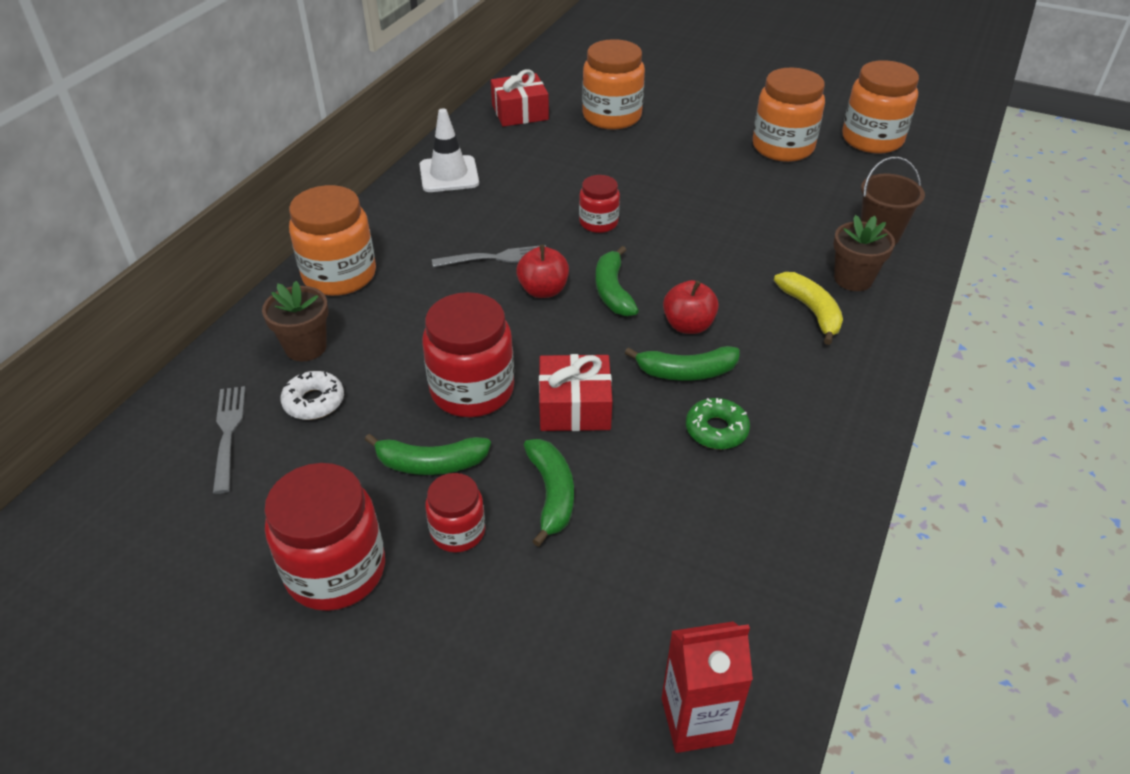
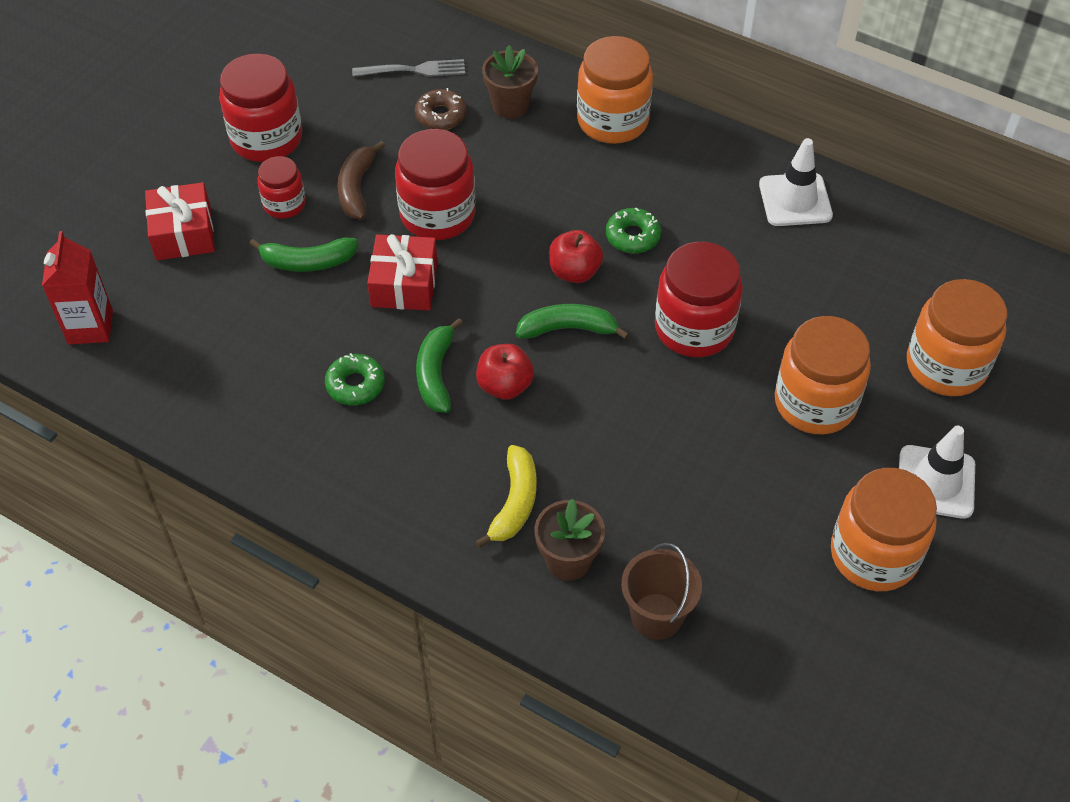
camera: 95 degrees right, 10 degrees up
(314, 402) = (441, 115): white donut -> brown donut
(430, 463) = (357, 188): green banana -> brown banana
(495, 258) = (632, 236): grey fork -> green donut
(520, 112) = (947, 269): red gift -> red gift (183, 233)
(598, 223) = (694, 328): red jar -> red jar, size x1.76
(714, 123) = (935, 482): none -> white traffic cone
(811, 311) = (514, 502): yellow banana -> yellow banana turned 60 degrees counterclockwise
(872, 139) = (903, 680): orange jar -> orange jar (815, 403)

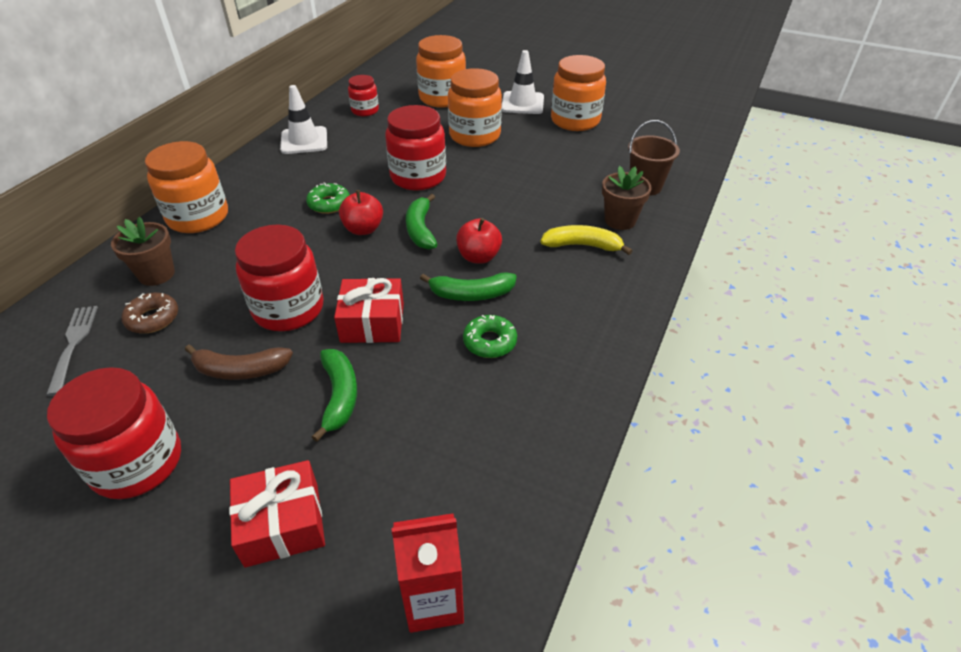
camera: 95 degrees left, 10 degrees down
(284, 204) = (252, 428): red jar -> red jar (365, 110)

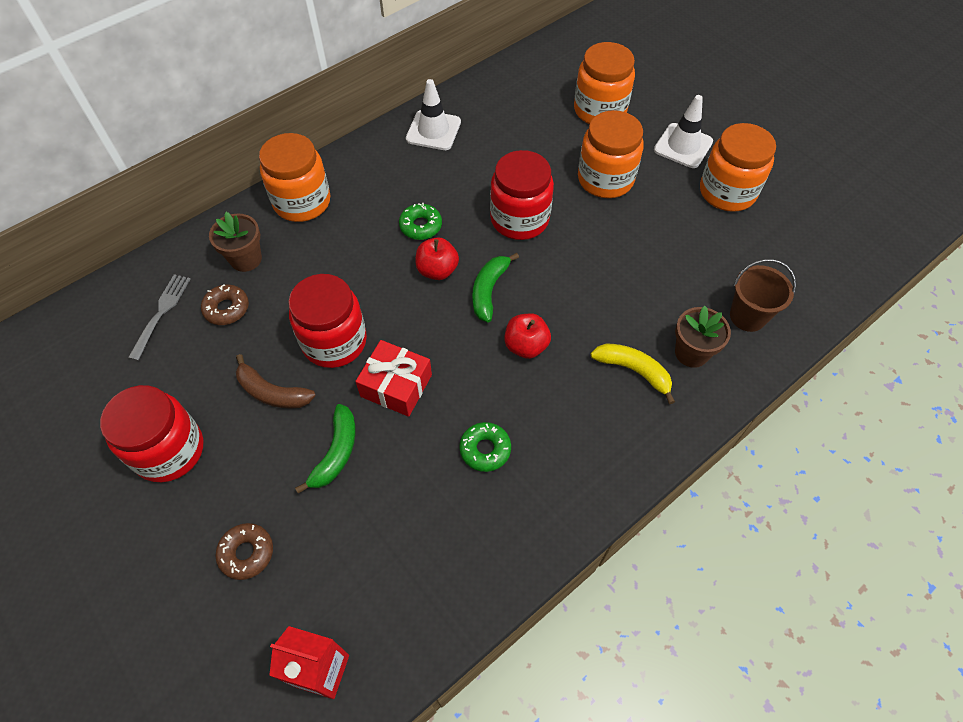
camera: 25 degrees right, 15 degrees up
(282, 524) = (246, 553): red gift -> brown donut
(365, 110) = (511, 105): red jar -> none
(471, 294) = (496, 388): green banana -> none

